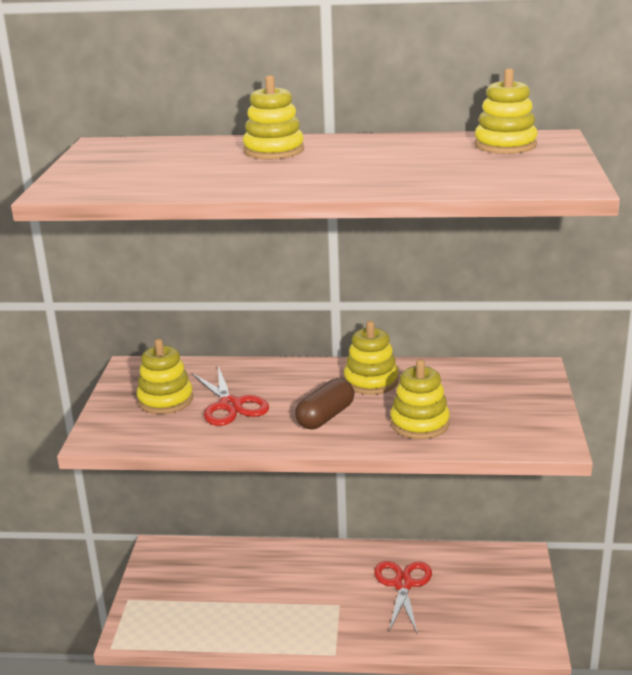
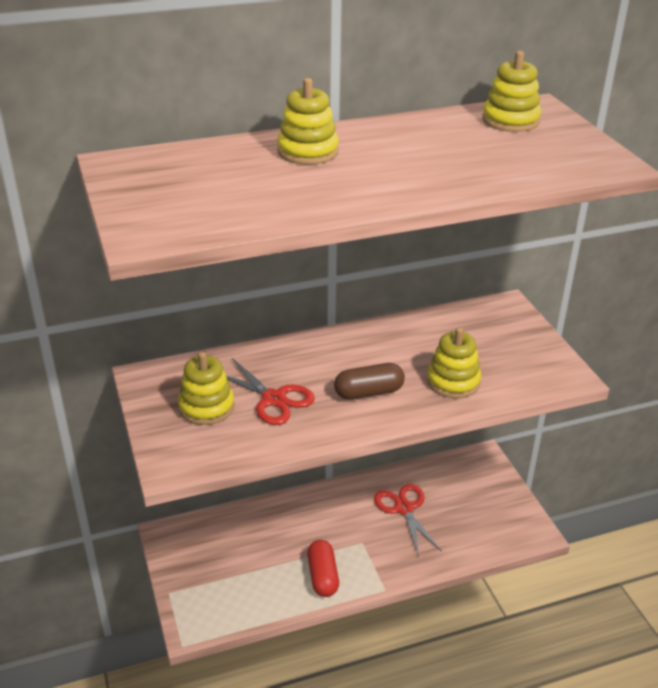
camera: 25 degrees left, 10 degrees up
(279, 624) = (322, 576): none -> red capsule
(325, 417) = (369, 392): brown capsule -> brown capsule turned 60 degrees clockwise
(371, 381) = (381, 346): yellow stacking toy -> none

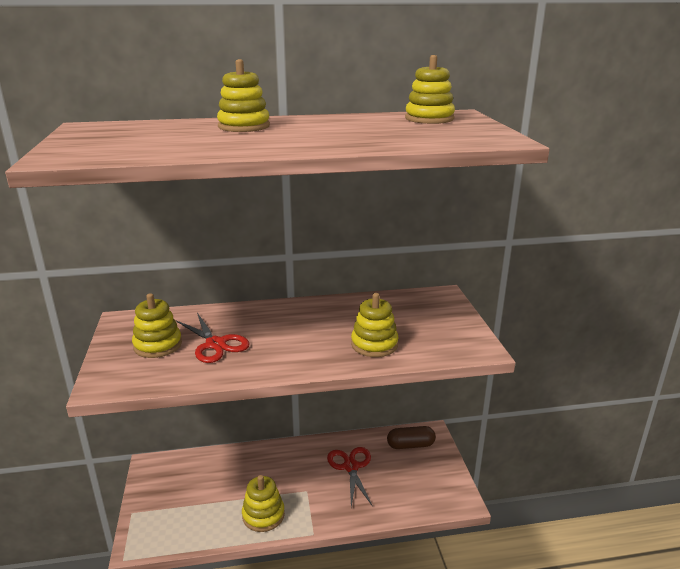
camera: 10 degrees right, 10 degrees down
(322, 576) = (263, 515): red capsule -> yellow stacking toy
(369, 392) = (297, 346): brown capsule -> brown capsule (410, 445)

